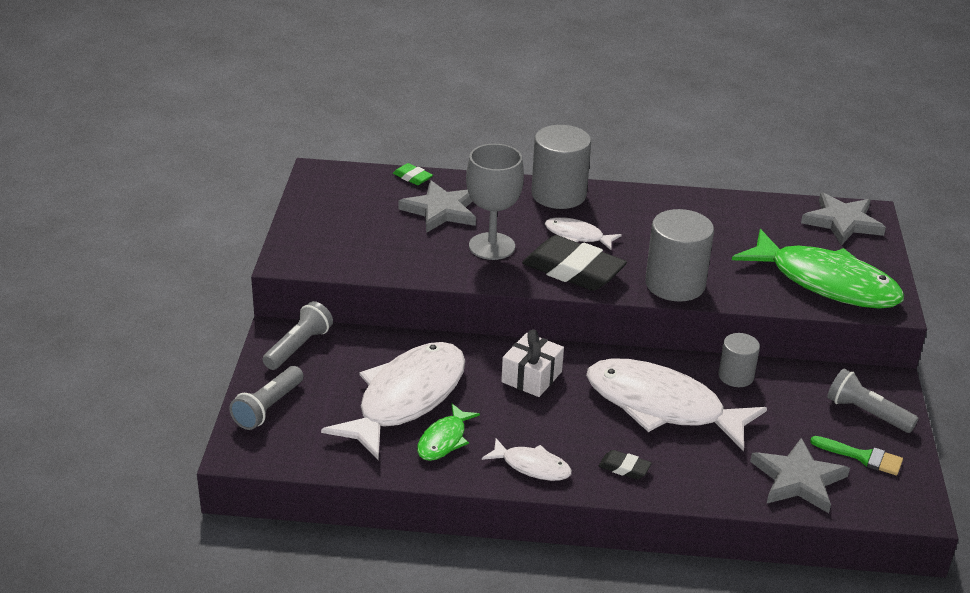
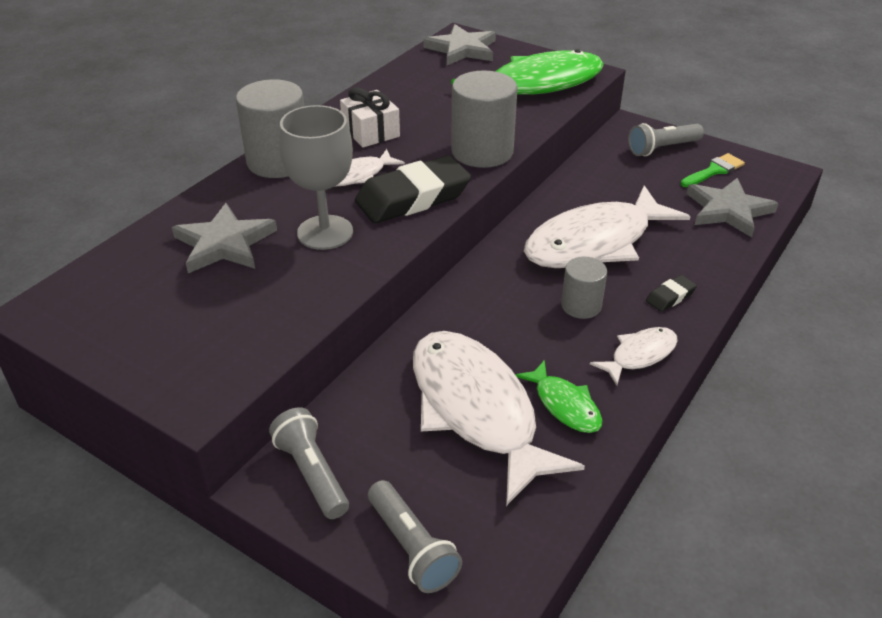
camera: 60 degrees left, 5 degrees up
(412, 177) = (138, 242): green eraser -> none
(531, 377) = (500, 304): white gift -> white gift (370, 132)
(736, 376) = (578, 189): grey cylinder -> grey cylinder (581, 306)

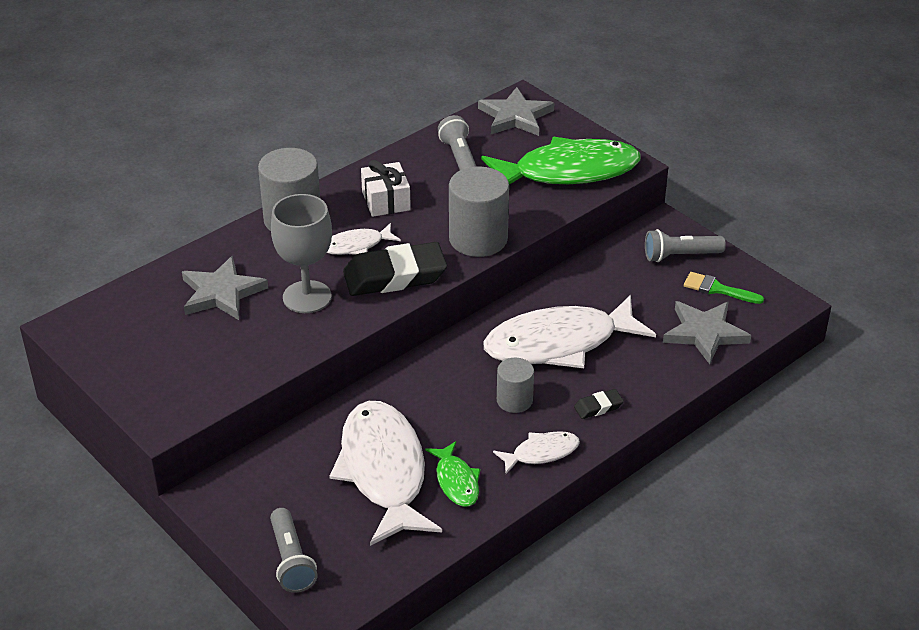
camera: 15 degrees right, 0 degrees up
(312, 473) = (238, 494): grey flashlight -> grey flashlight (460, 158)
(714, 171) = (717, 289): green brush -> green brush turned 135 degrees counterclockwise

